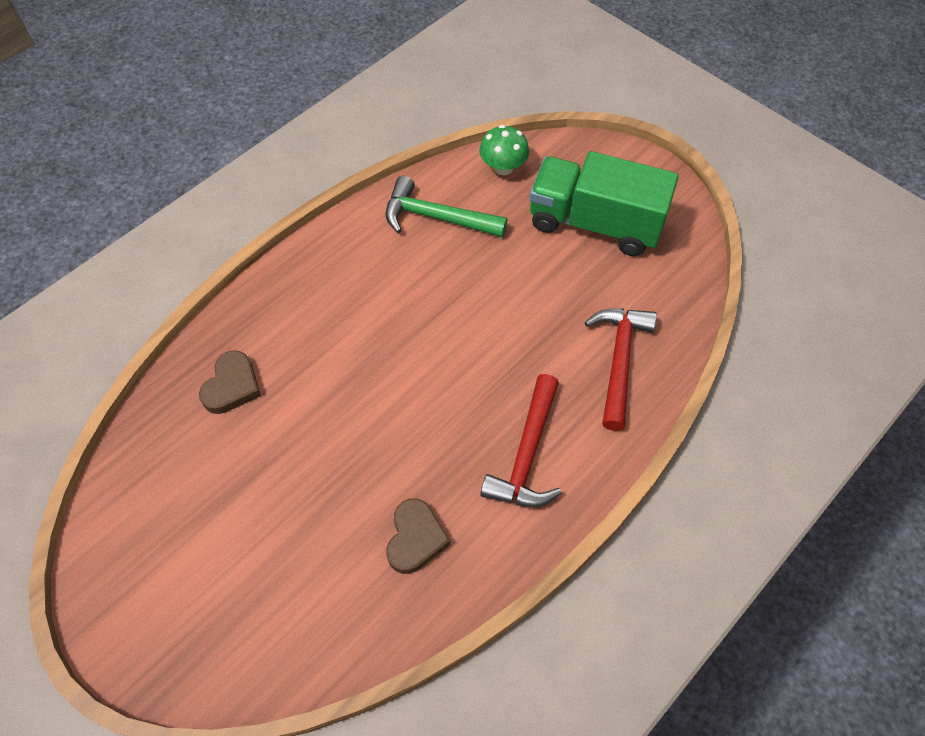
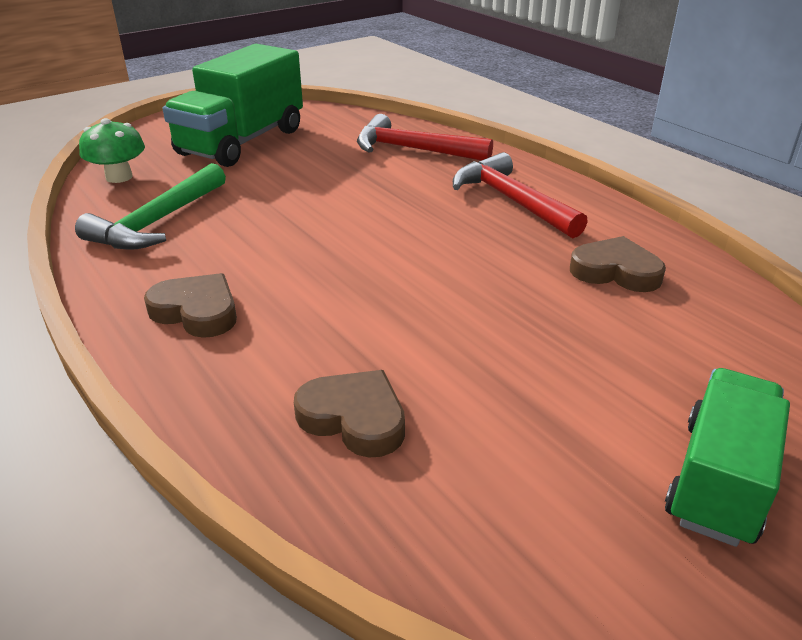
camera: 80 degrees left, 25 degrees down
(188, 581) = (718, 480): none -> green truck
(326, 279) = (197, 311): none -> brown heart
(527, 454) = (511, 201): red hammer -> red hammer turned 150 degrees counterclockwise

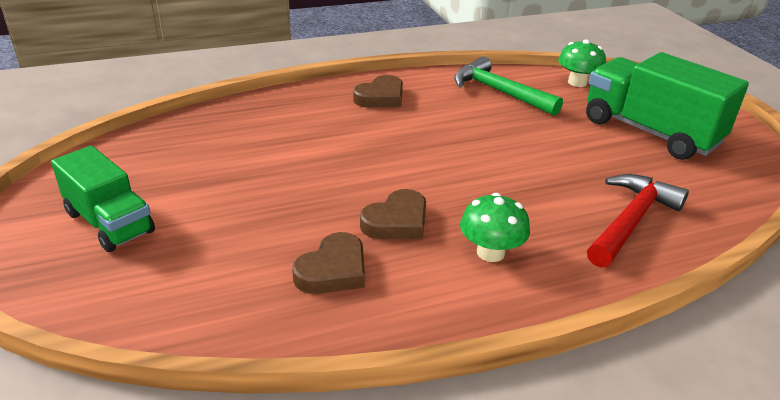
camera: 105 degrees right, 0 degrees up
(354, 418) = (255, 128): brown heart -> brown heart (396, 221)
(511, 201) = (490, 252): red hammer -> green mushroom

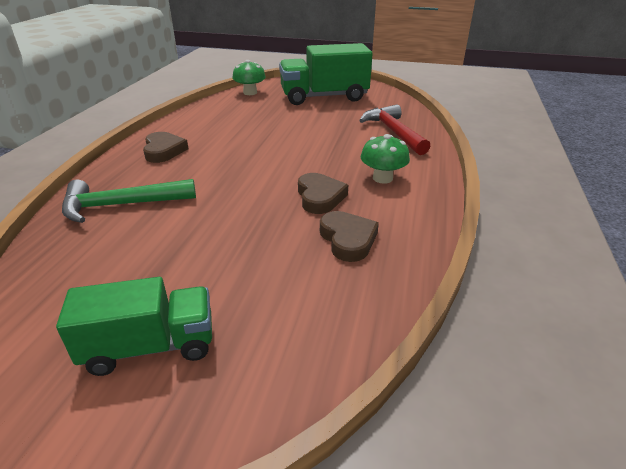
camera: 55 degrees left, 0 degrees up
(499, 92) = (224, 114): green hammer -> green hammer (121, 205)

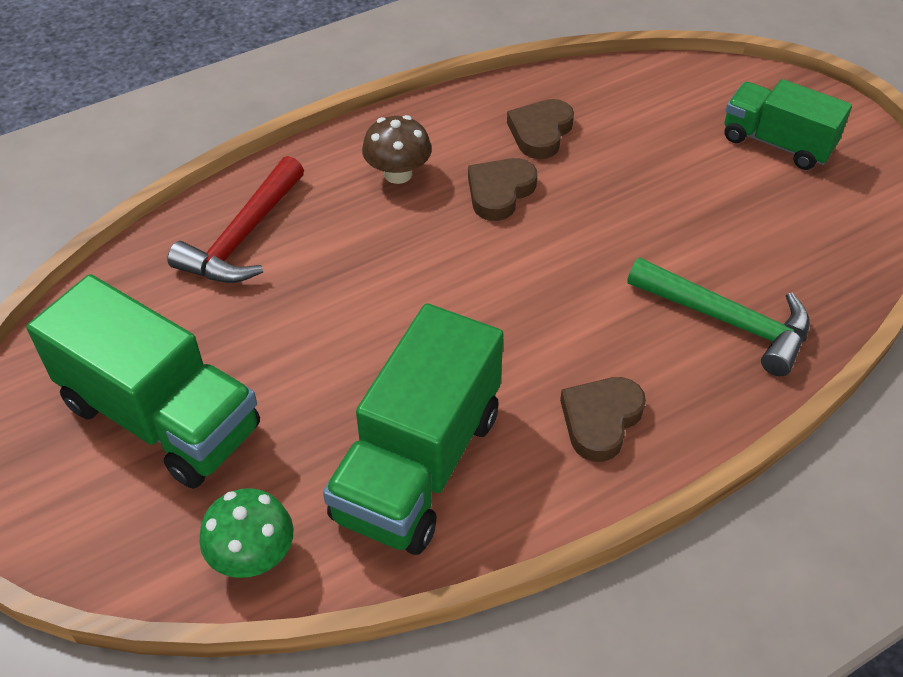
camera: 135 degrees left, 15 degrees up
(225, 119) = (418, 465): none -> green truck
(382, 178) = (398, 174): green mushroom -> brown mushroom

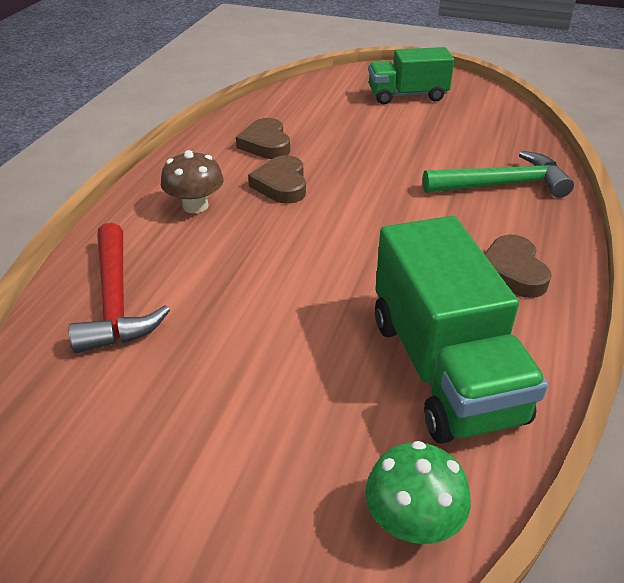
camera: 40 degrees left, 10 degrees down
(161, 416) = (198, 472): green truck -> none

